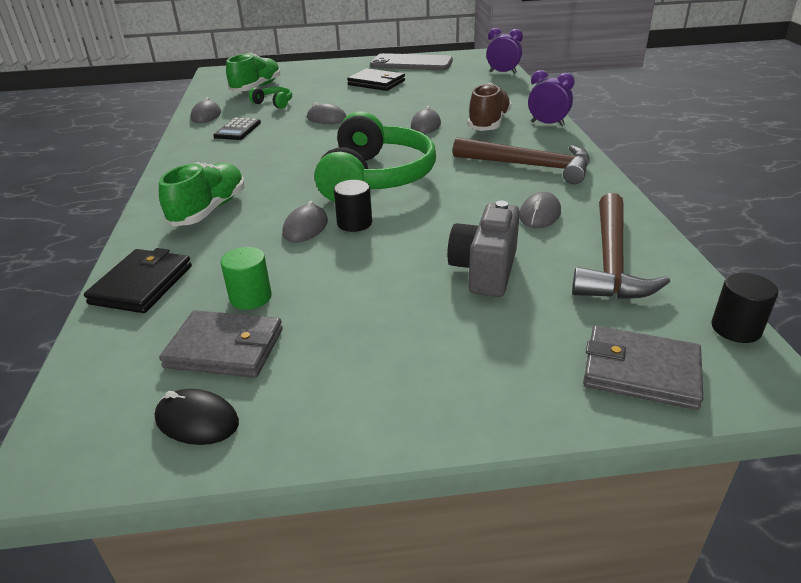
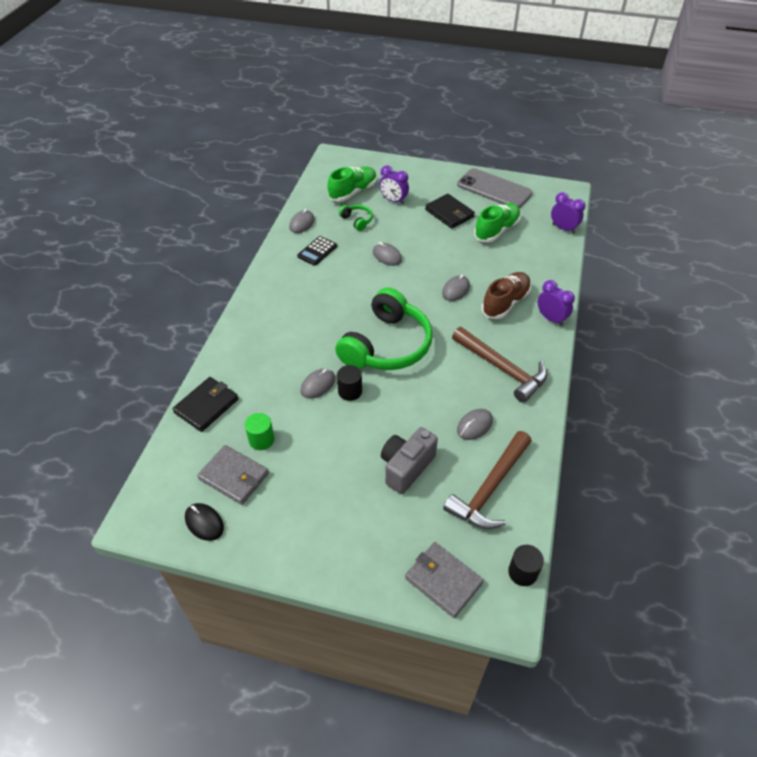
camera: 20 degrees right, 15 degrees up
(209, 210) = (266, 345): green shoe -> green shoe (496, 230)
(308, 85) = (393, 201): none -> purple clock

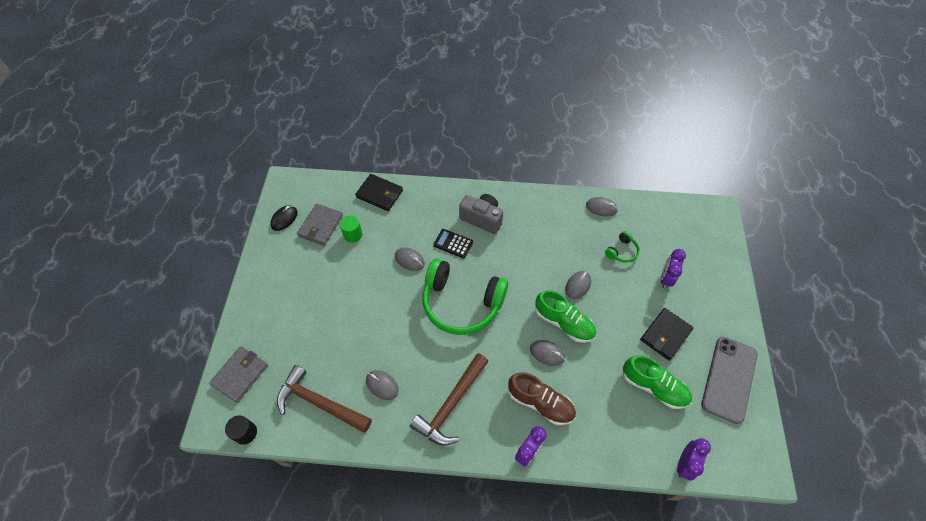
camera: 80 degrees right, 10 degrees up
(317, 251) = (567, 227): black calculator -> black calculator (453, 243)
(350, 391) = (406, 284): black cylinder -> none
(353, 192) = (665, 240): green shoe -> green shoe (564, 322)
(406, 467) = (336, 336): grey camera -> grey camera (482, 219)

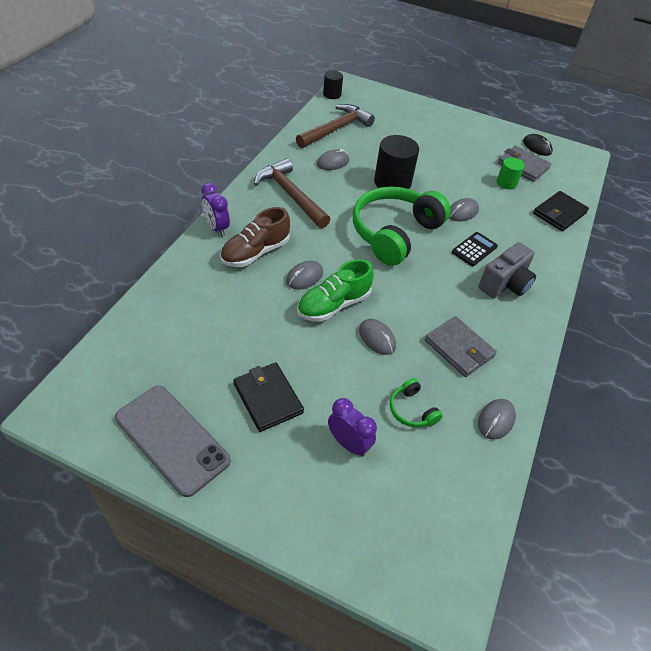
camera: 105 degrees right, 10 degrees down
(240, 374) = (381, 100): grey wallet -> grey wallet (459, 348)
(392, 323) = (392, 182): none -> black cylinder
(653, 386) = (213, 352): green shoe -> none
(684, 464) = (118, 338): purple clock -> none

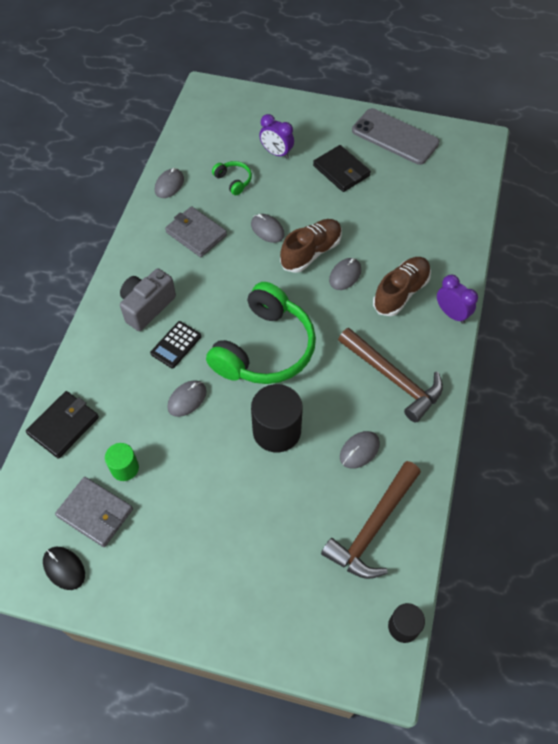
camera: 175 degrees right, 10 degrees up
(333, 305) = (311, 252): green shoe -> brown shoe

